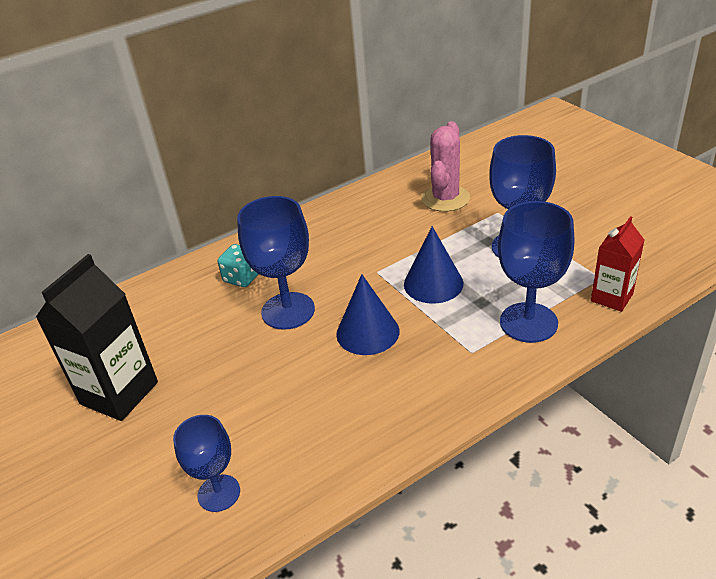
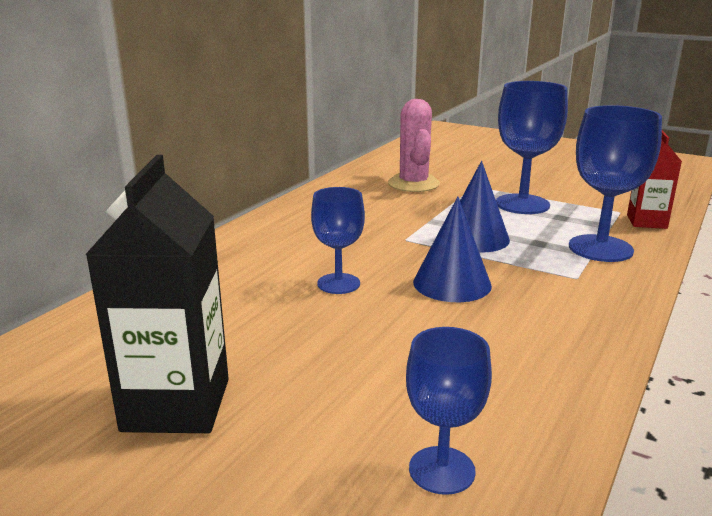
camera: 30 degrees left, 15 degrees down
(242, 278) = (249, 268): turquoise dice -> none
(288, 311) = (338, 284): blue goblet -> blue goblet, size x0.62

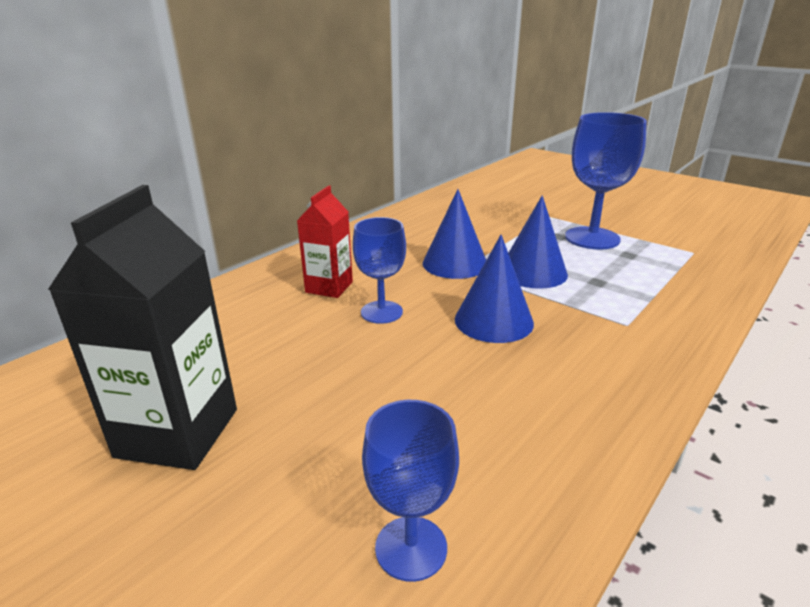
camera: 10 degrees right, 5 degrees up
(395, 235) = (455, 263): none -> blue cone
(413, 184) = (490, 211): pink cactus -> none
(600, 248) = (661, 292): blue goblet -> none
(646, 222) = (720, 265): red carton -> red carton (329, 287)

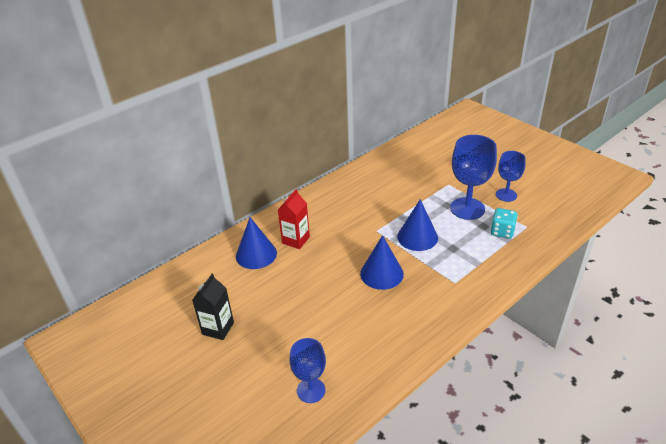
camera: 10 degrees right, 10 degrees up
(178, 433) = (218, 328): black carton -> black carton, size x0.61
(381, 312) = (322, 262): blue goblet -> blue goblet (506, 195)
(455, 263) = (372, 226): blue cone -> blue cone (256, 254)
(661, 259) = (502, 232): none -> turquoise dice

